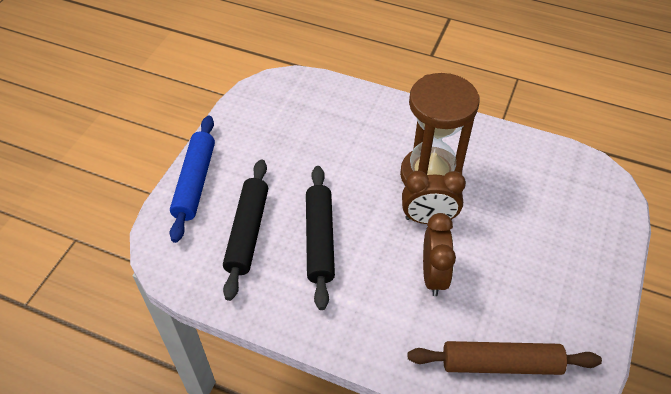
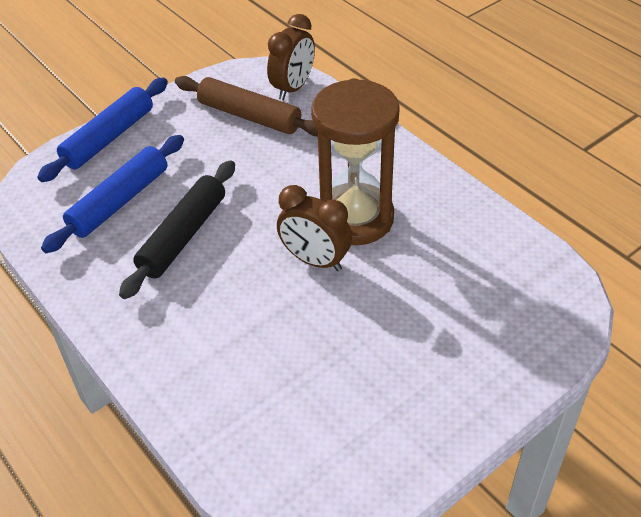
camera: 30 degrees right, 5 degrees down
(247, 232) = (119, 201): black rolling pin -> blue rolling pin
(433, 275) = (272, 318): brown clock -> brown clock (293, 88)
(501, 364) = (271, 438): brown rolling pin -> brown rolling pin (249, 116)

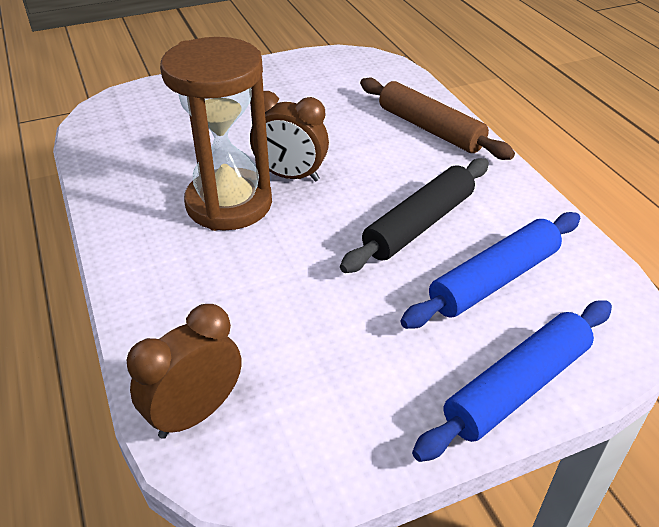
camera: 165 degrees left, 5 degrees down
(249, 116) = (289, 372): brown rolling pin -> brown rolling pin (430, 129)
(315, 260) = (290, 176): brown clock -> brown clock turned 150 degrees clockwise

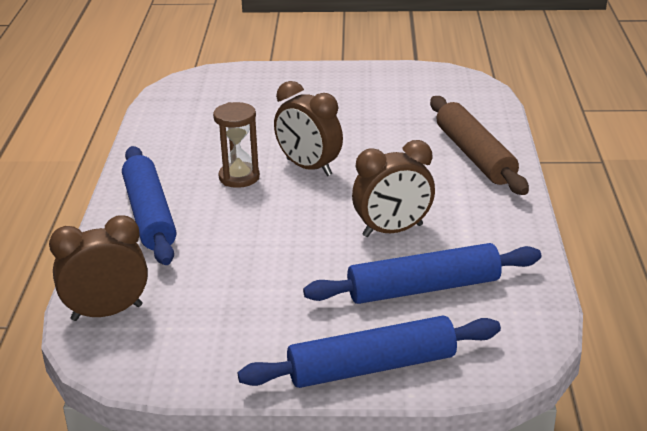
camera: 25 degrees right, 10 degrees down
(163, 273) = (149, 215): none -> blue rolling pin
(229, 204) = (239, 177): brown hourglass -> brown hourglass, size x0.50
(419, 224) = (392, 230): black rolling pin -> brown clock

